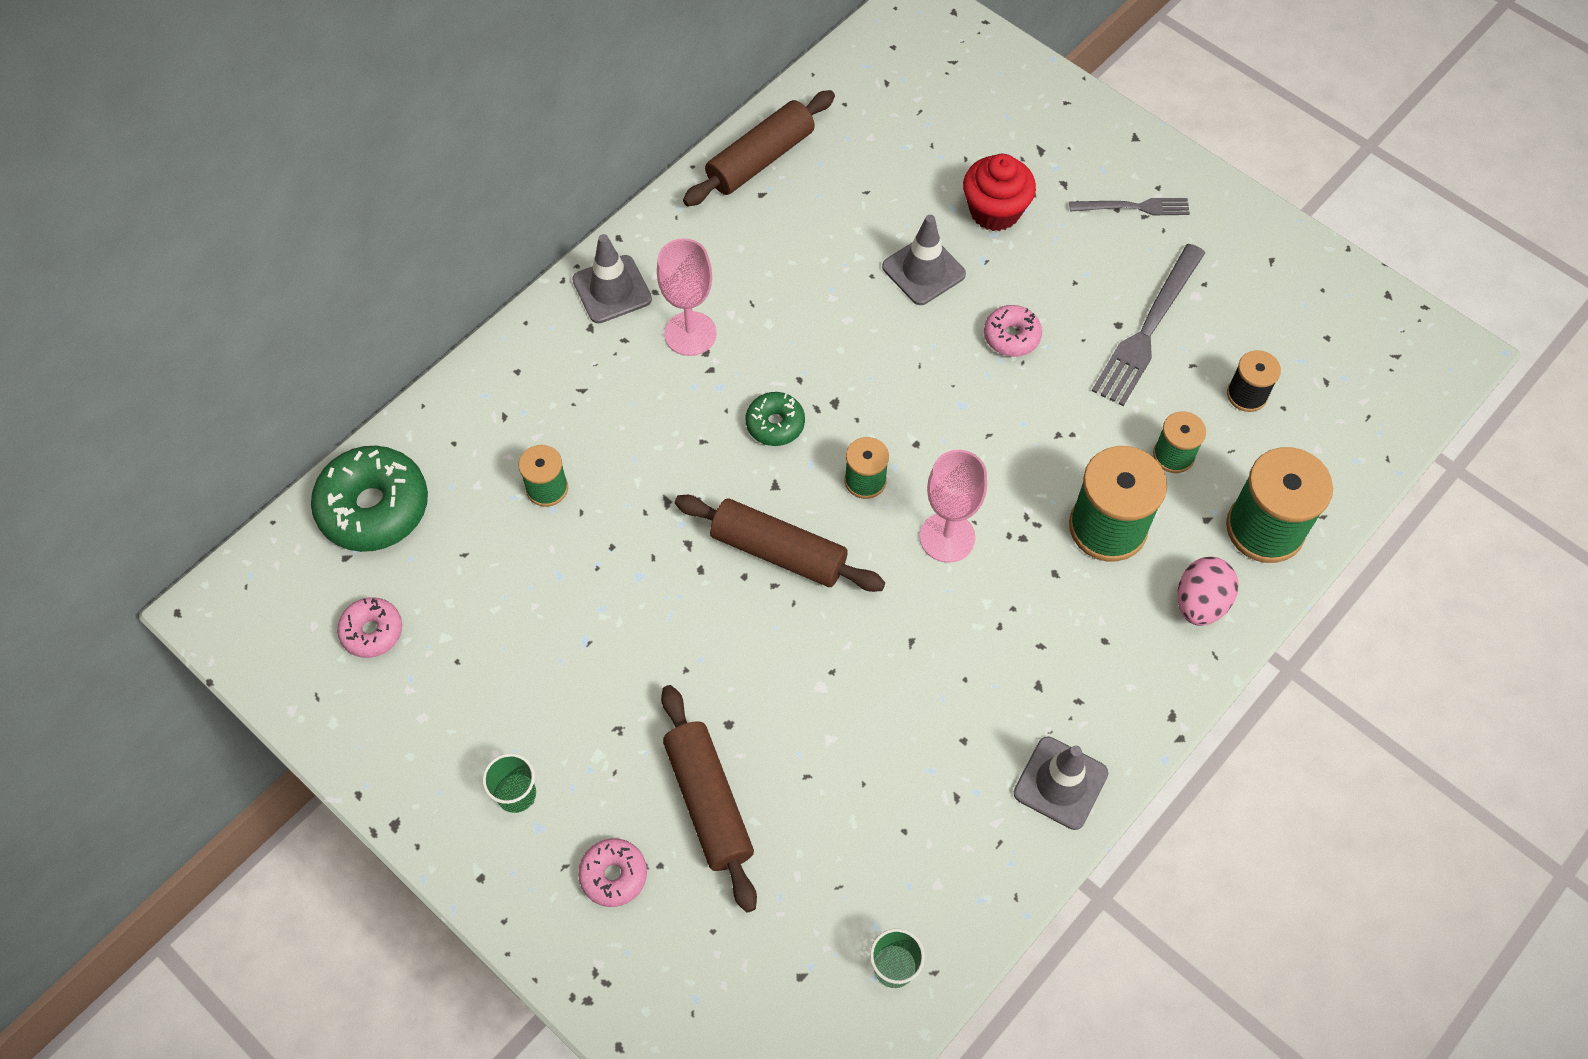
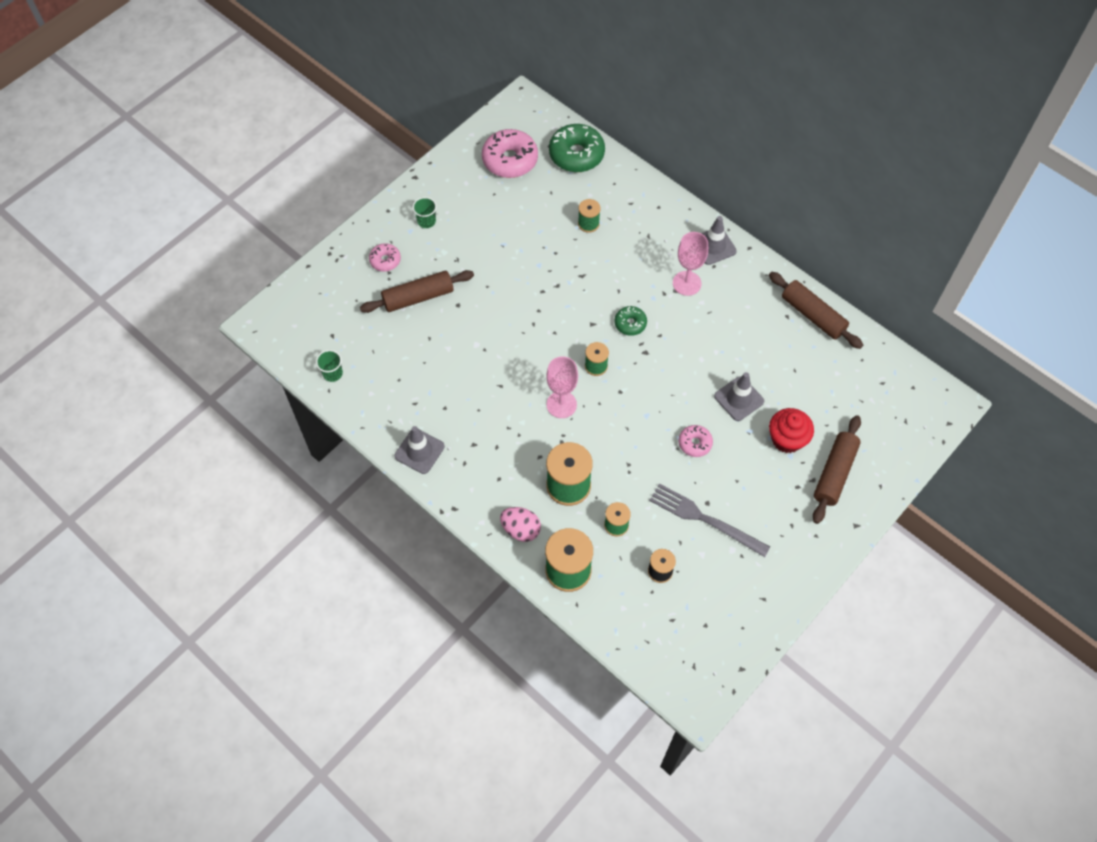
camera: 90 degrees right, 0 degrees up
(372, 631) = (510, 160): pink donut -> pink donut, size x1.86
(778, 552) = (552, 325): brown rolling pin -> brown rolling pin (834, 473)
(1134, 207) = (798, 519): grey fork -> none

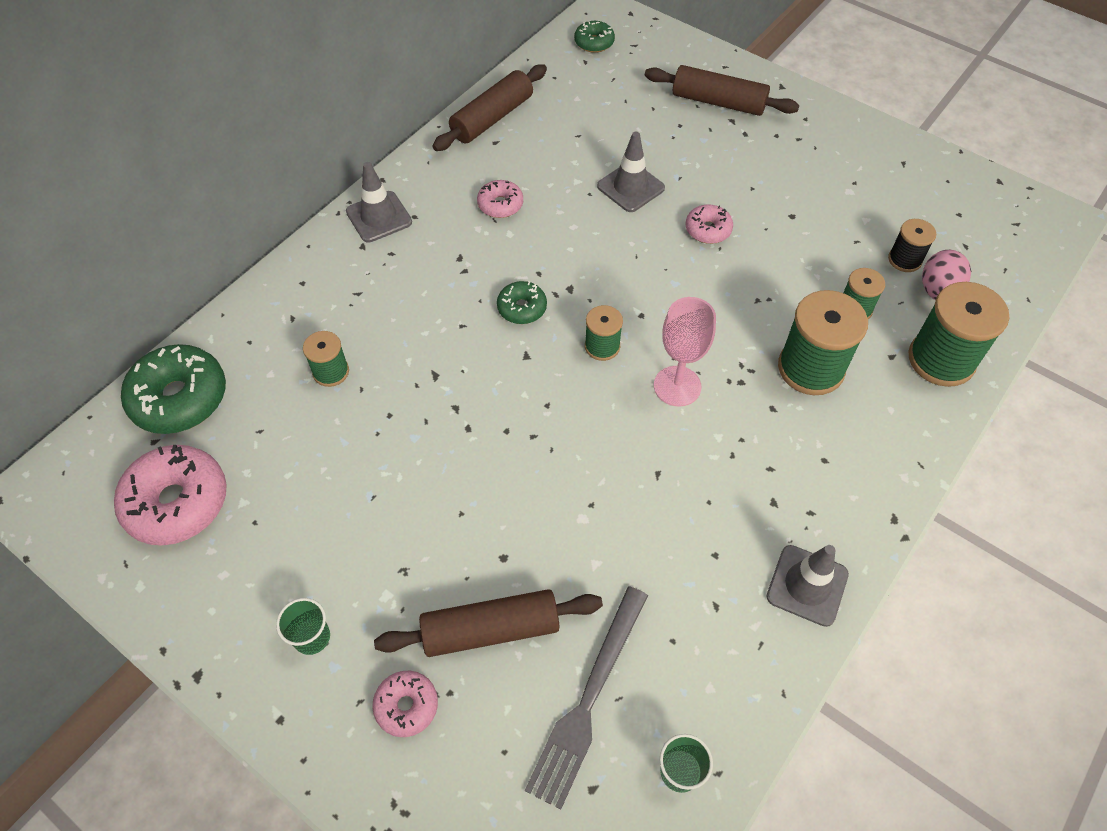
camera: 95 degrees left, 5 degrees down
(418, 297) = (491, 629): brown rolling pin -> brown rolling pin turned 75 degrees counterclockwise
(521, 529) = (899, 423): pink egg -> pink egg (937, 290)
(686, 283) = (445, 245): pink goblet -> none
(705, 519) = (816, 217): grey fork -> grey fork (588, 699)
(723, 316) = (500, 205): none -> pink donut
(787, 439) = (681, 142): red cupcake -> none
(906, 391) = (594, 43): none -> green donut

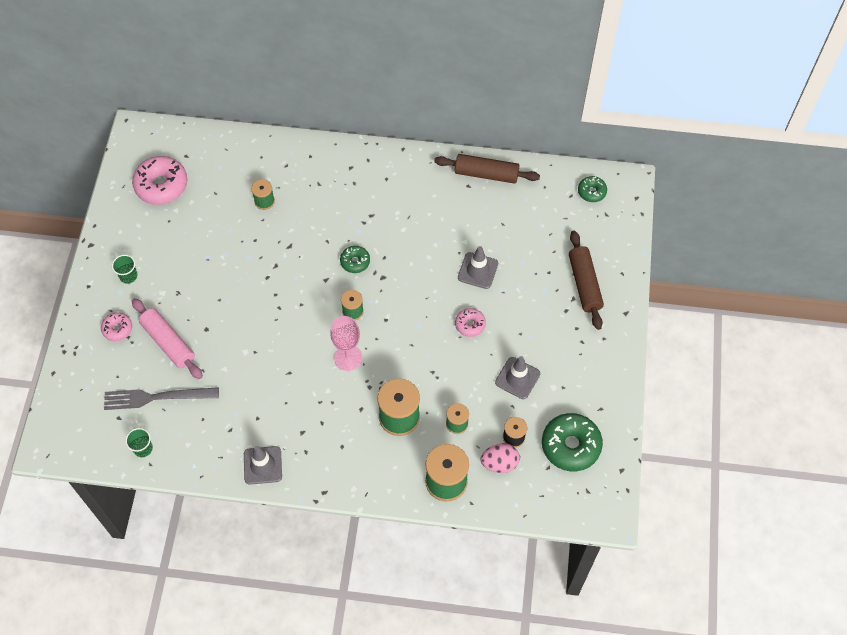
camera: 60 degrees right, 5 degrees up
(179, 398) = (213, 150): green donut -> green donut (570, 445)
(379, 217) = (375, 163): grey traffic cone -> grey traffic cone (517, 378)
(491, 629) = (168, 342): brown rolling pin -> pink rolling pin
(500, 205) = (421, 214): pink donut -> none

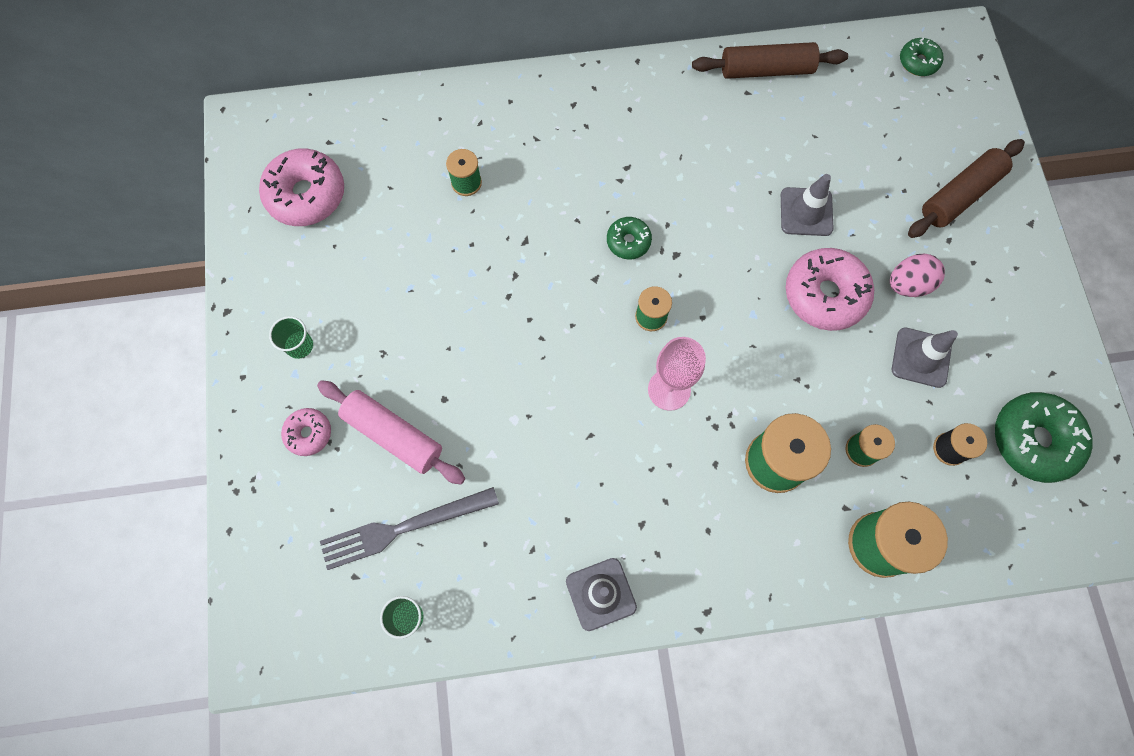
camera: 15 degrees left, 10 degrees up
(470, 324) = (825, 294): pink donut -> pink donut, size x1.86
(499, 463) = (944, 494): pink egg -> pink egg (908, 284)
(584, 284) = (959, 195): brown rolling pin -> brown rolling pin turned 75 degrees clockwise

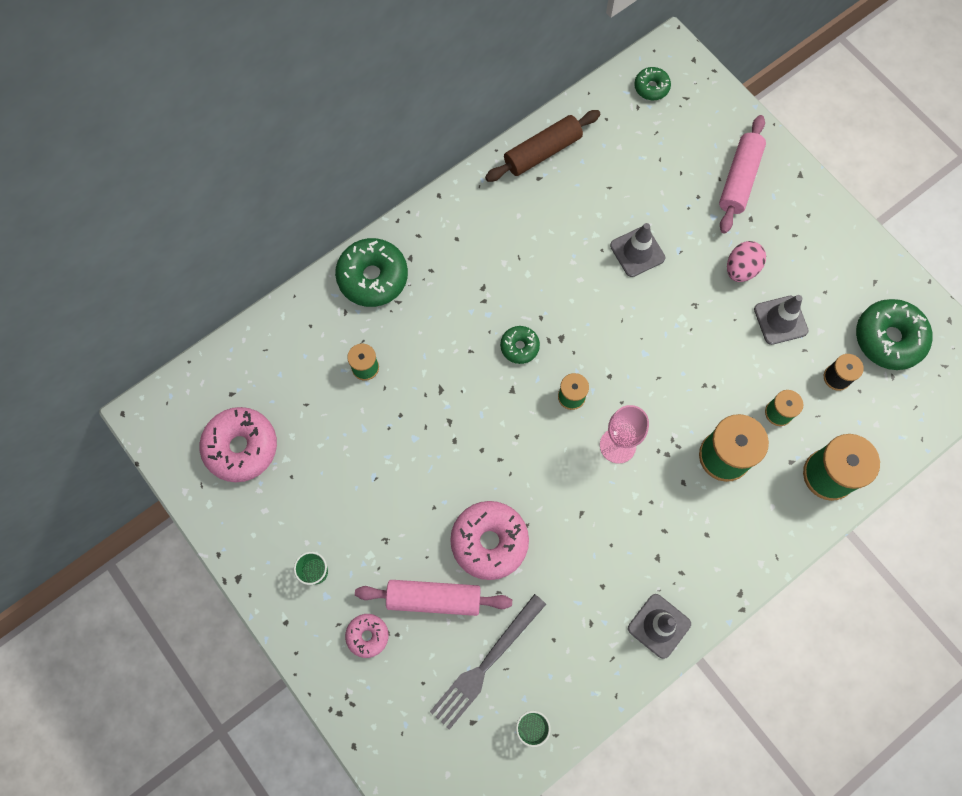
camera: 30 degrees left, 0 degrees up
(526, 104) = (373, 277): none -> green donut
(825, 294) = (687, 309): pink donut -> pink donut (489, 542)
(959, 195) = (739, 179): brown rolling pin -> pink rolling pin

